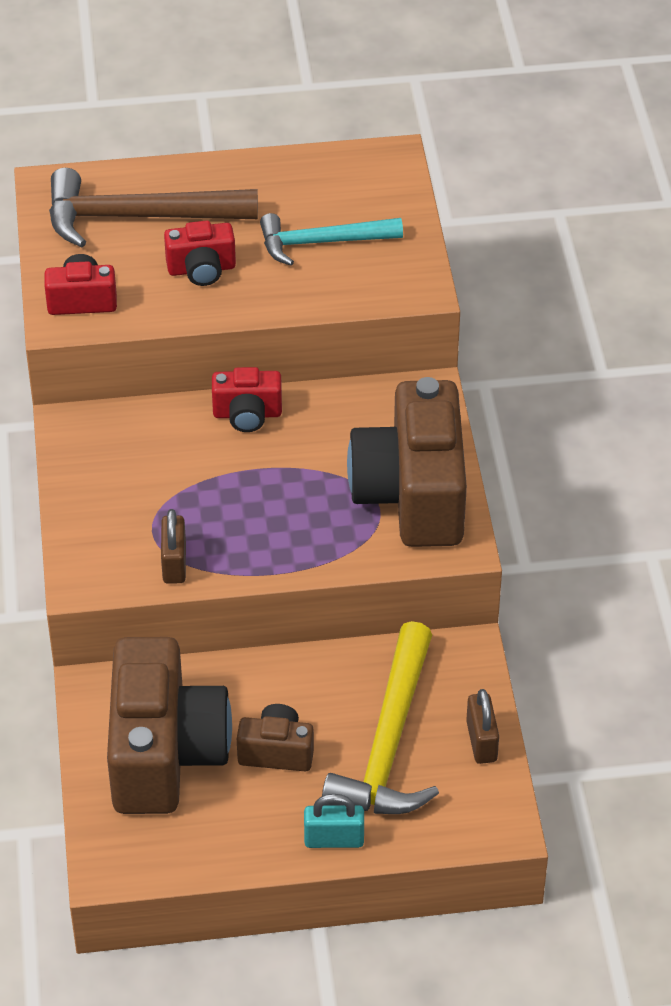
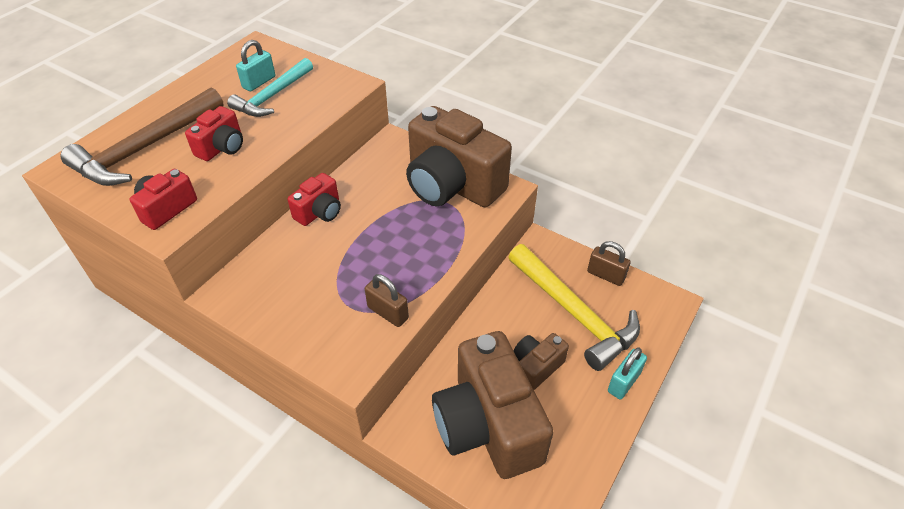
camera: 50 degrees left, 0 degrees up
(165, 753) = (488, 425): brown camera -> brown camera turned 150 degrees counterclockwise
(331, 213) = (259, 82): none -> turquoise padlock

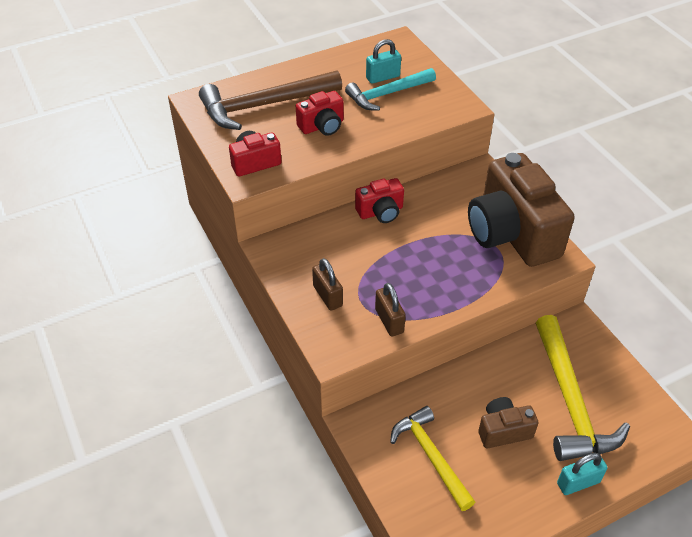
camera: 30 degrees right, 0 degrees up
(488, 425) = (431, 456): brown camera -> yellow hammer
(605, 275) = (625, 381): brown padlock -> brown padlock (327, 296)

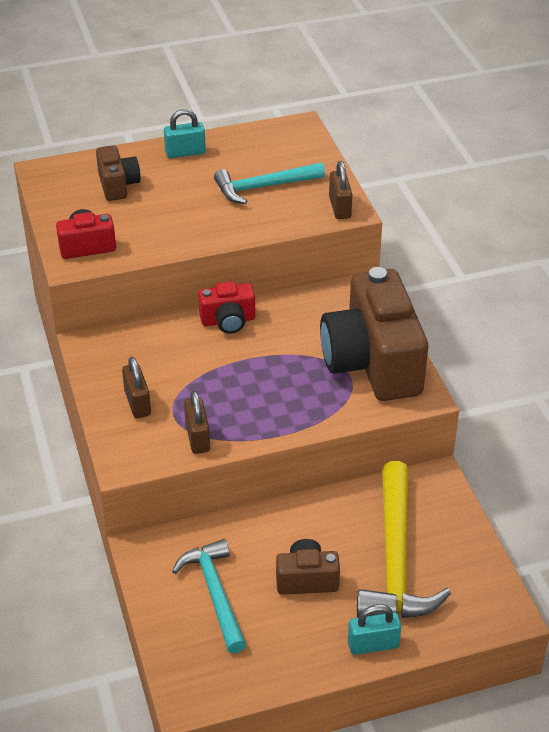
camera: 10 degrees right, 5 degrees down
(264, 105) = (118, 185): brown hammer -> brown camera
(322, 126) = (176, 215): red camera -> none
(383, 77) = (265, 167): turquoise padlock -> turquoise padlock (185, 153)
(431, 456) = (215, 594): yellow hammer -> turquoise hammer
(456, 104) = (339, 207): none -> brown padlock

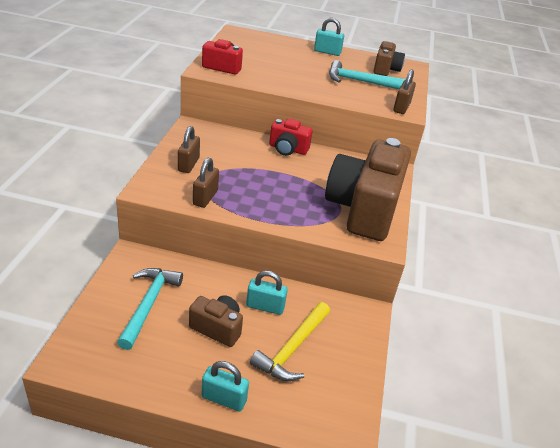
camera: 25 degrees right, 5 degrees down
(118, 185) = (272, 51): brown camera -> brown camera (386, 69)
(333, 529) = (265, 306): none -> turquoise padlock
(396, 559) = (292, 348): yellow hammer -> yellow hammer, size x0.66

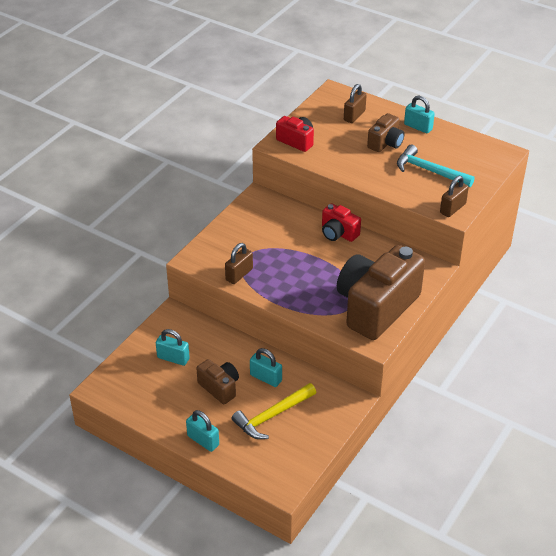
camera: 25 degrees right, 5 degrees up
(148, 304) = (173, 358): turquoise hammer -> turquoise padlock
(188, 164) = (238, 239): brown padlock -> brown padlock (354, 115)
(386, 69) = (469, 156): brown camera -> brown camera (386, 143)

